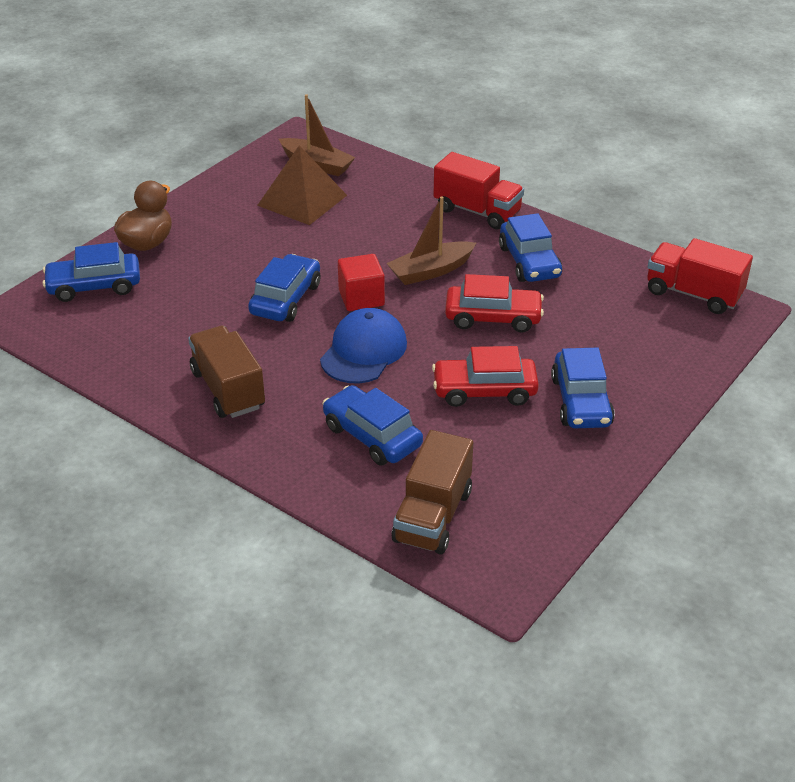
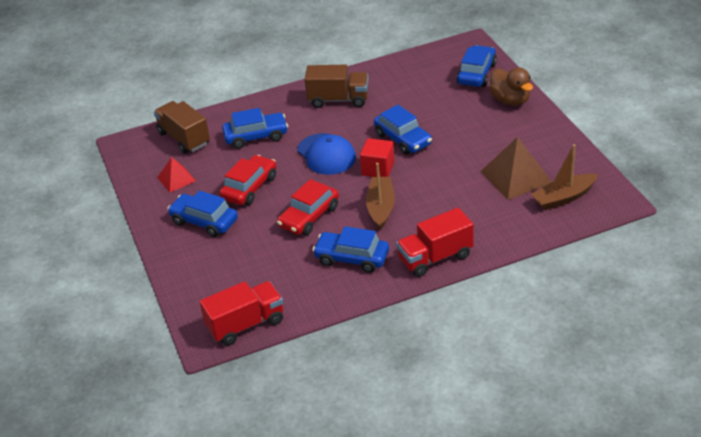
camera: 125 degrees right, 0 degrees up
(527, 473) = (176, 179): none -> red pyramid

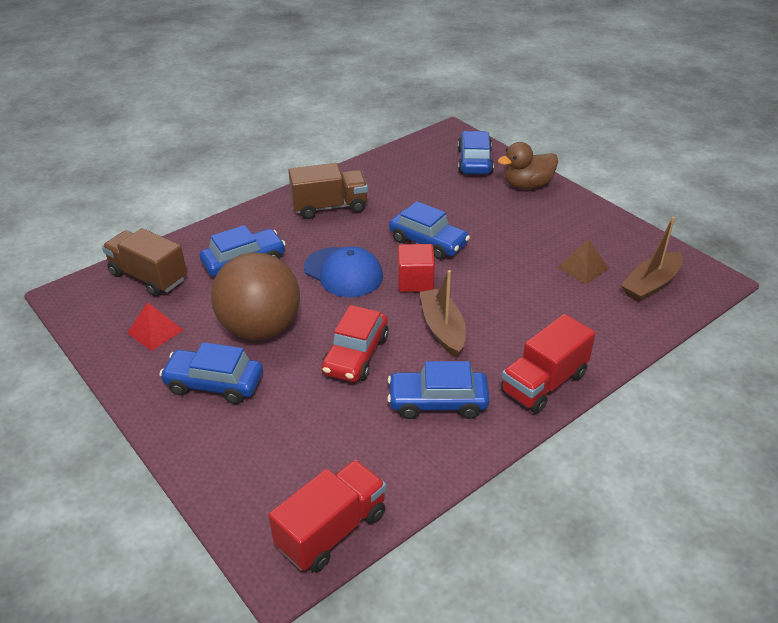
camera: 20 degrees left, 0 degrees up
(249, 188) = (261, 328): red car -> brown ball
(510, 100) = (527, 185): brown duck -> brown duck turned 120 degrees clockwise
(516, 176) = (582, 268): brown pyramid -> brown pyramid, size x0.59

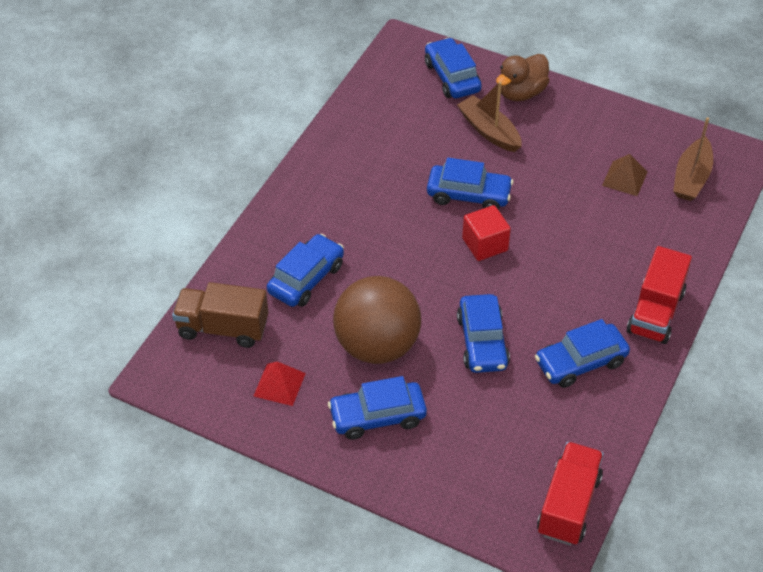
camera: 25 degrees left, 10 degrees up
(329, 207) = (343, 182): brown truck -> none
(343, 272) = (411, 257): blue cap -> none
(356, 355) = (482, 342): red car -> blue car
(443, 329) = (540, 288): brown boat -> brown boat (489, 131)

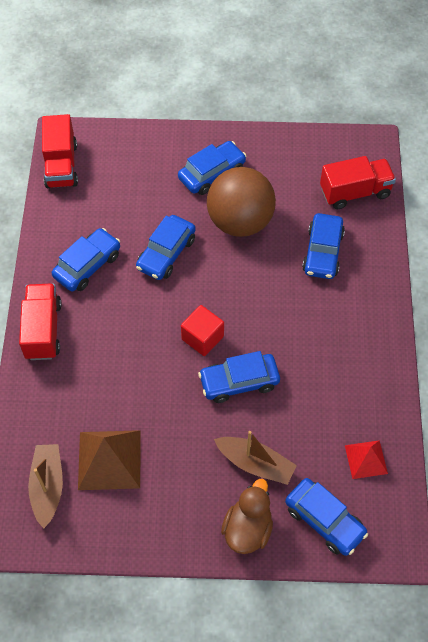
camera: 155 degrees right, 10 degrees up
(223, 328) = (355, 192): brown truck -> red truck
(279, 384) = (289, 169): red pyramid -> red pyramid (366, 459)
(482, 342) = (166, 253): blue car -> blue car turned 120 degrees counterclockwise
(624, 178) = (109, 459): brown pyramid -> brown pyramid, size x1.70

